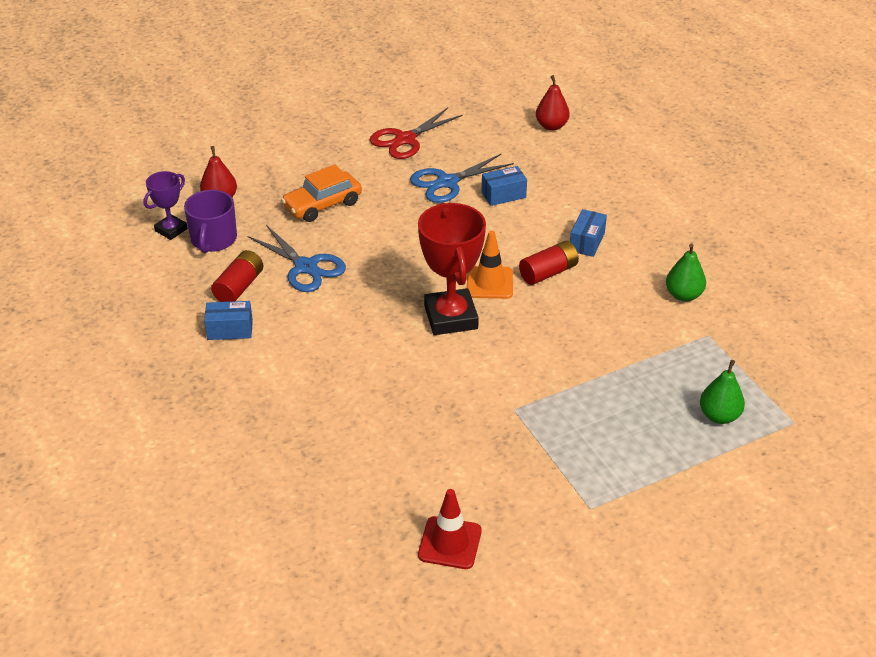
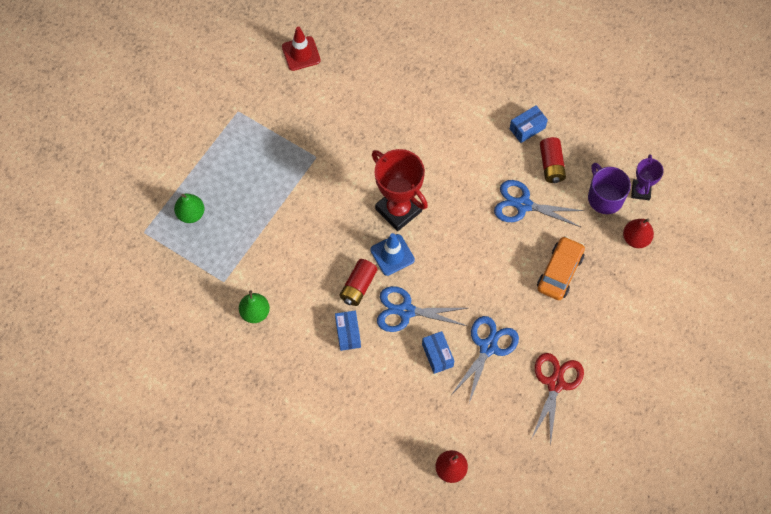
camera: 150 degrees right, 25 degrees up
(489, 283) = (392, 255): orange traffic cone -> blue traffic cone
(503, 195) = (437, 355): blue box -> blue box turned 60 degrees counterclockwise
(510, 236) = (406, 311): none -> blue scissors

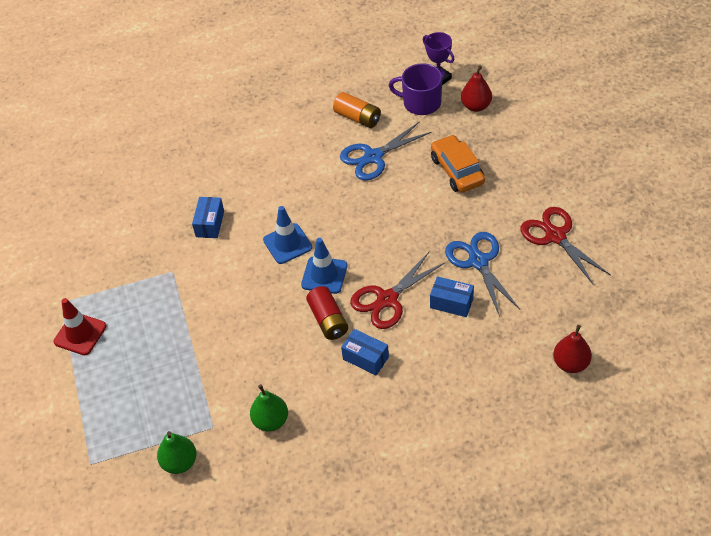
camera: 45 degrees left, 15 degrees down
(191, 214) = (117, 409): green pear -> green pear (180, 462)
(301, 53) = (65, 219): red traffic cone -> red traffic cone (80, 334)
(398, 210) = (287, 244): red trophy -> blue traffic cone
(406, 311) = (387, 299): blue scissors -> red scissors
(527, 128) = (309, 113): blue box -> blue box (210, 224)
(551, 165) = (357, 118): red battery -> orange battery

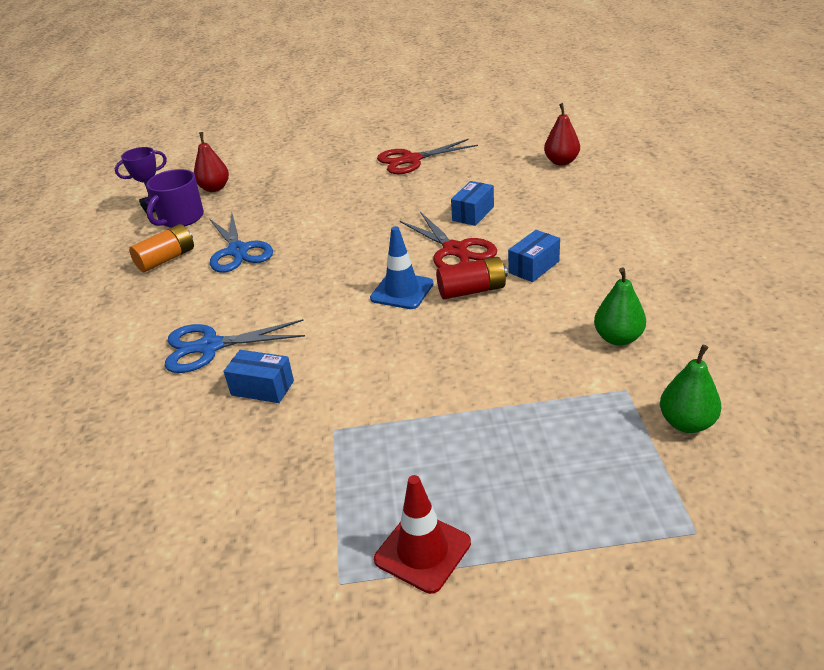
camera: 80 degrees left, 15 degrees down
(287, 244) = (337, 318): blue traffic cone -> none
(457, 170) = (296, 202): orange car -> none
(478, 261) = (424, 197): blue scissors -> blue scissors (210, 347)

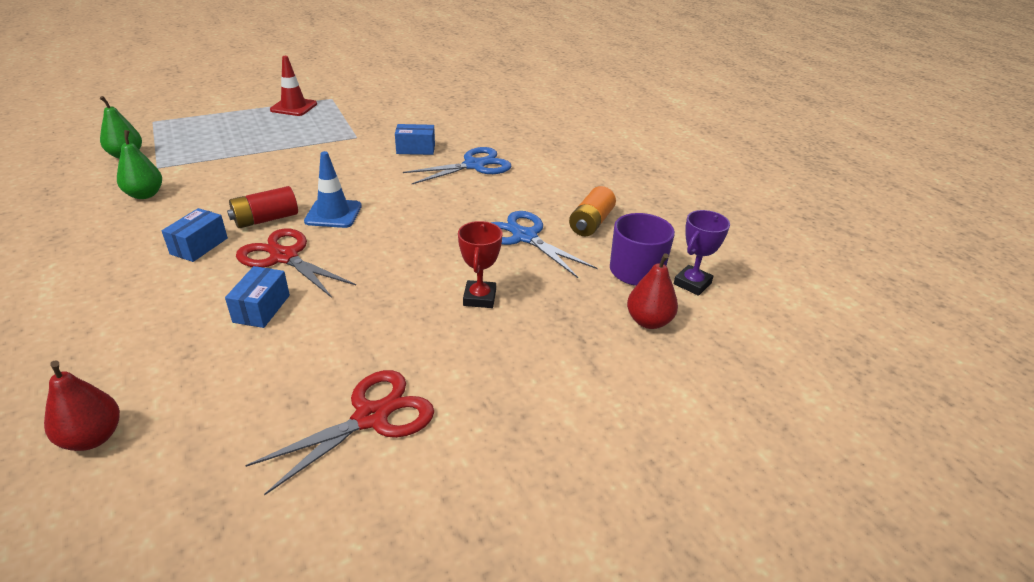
camera: 155 degrees right, 0 degrees up
(313, 209) = (479, 298): none -> red trophy

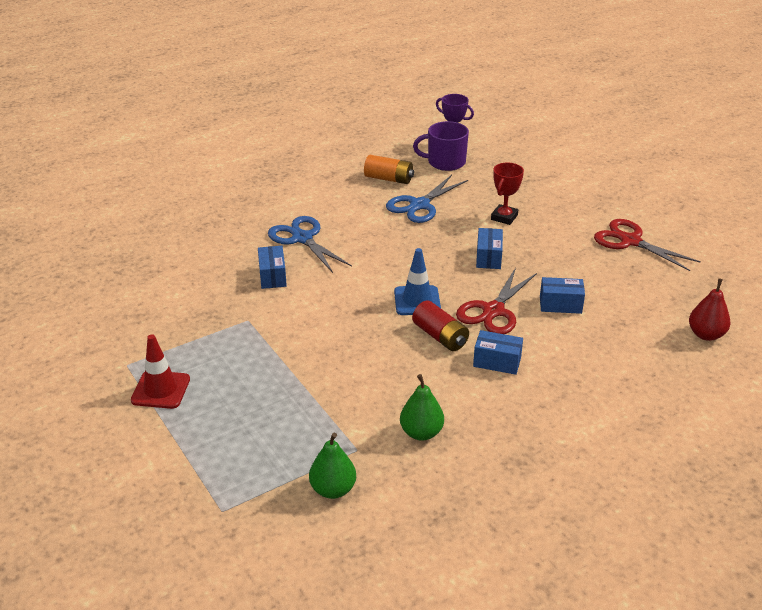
camera: 95 degrees left, 0 degrees up
(390, 270) = (488, 257): none -> blue box
(479, 298) = (504, 217): red trophy -> red trophy turned 60 degrees counterclockwise
(648, 321) = (499, 159): red pear -> none

